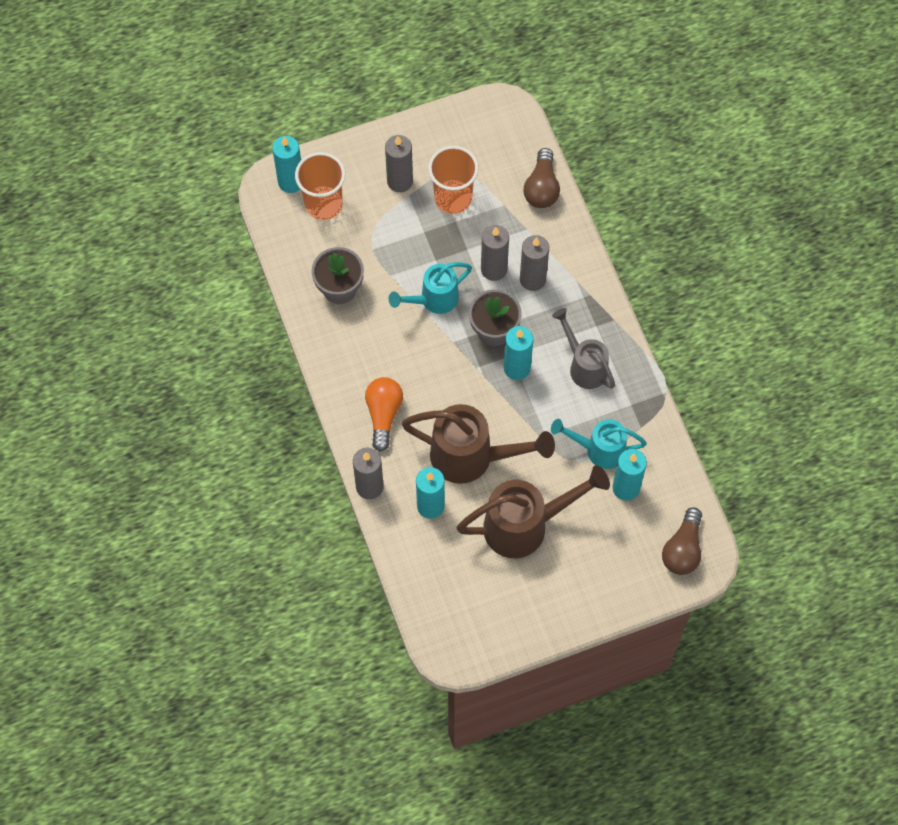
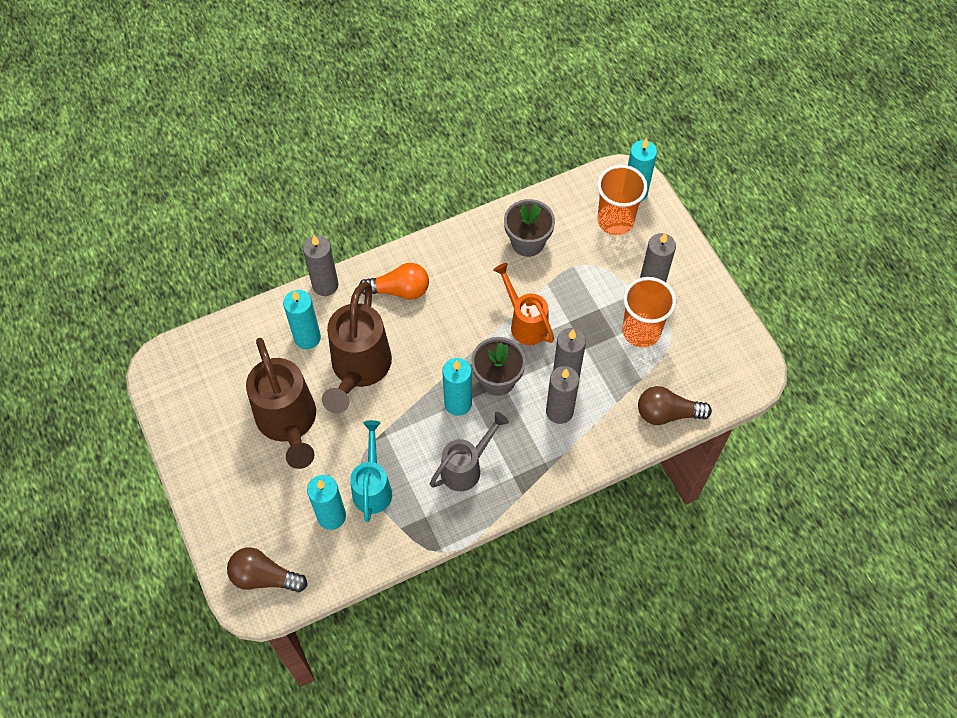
camera: 85 degrees right, 5 degrees down
(433, 300) = (525, 322): turquoise watering can -> orange watering can

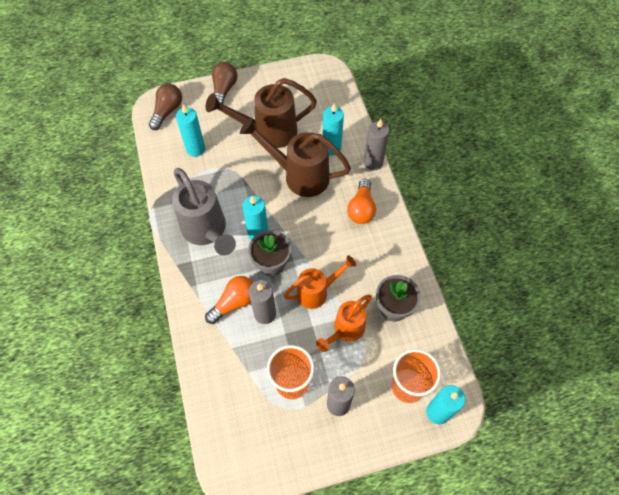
camera: 100 degrees right, 0 degrees up
(373, 486) = (209, 174): turquoise watering can -> none
(466, 467) = (207, 232): grey watering can -> grey watering can, size x1.59
(559, 411) = (234, 302): grey candle -> orange light bulb
(567, 287) = (345, 331): none -> orange watering can
(667, 413) = (212, 386): brown light bulb -> brown light bulb (224, 90)

